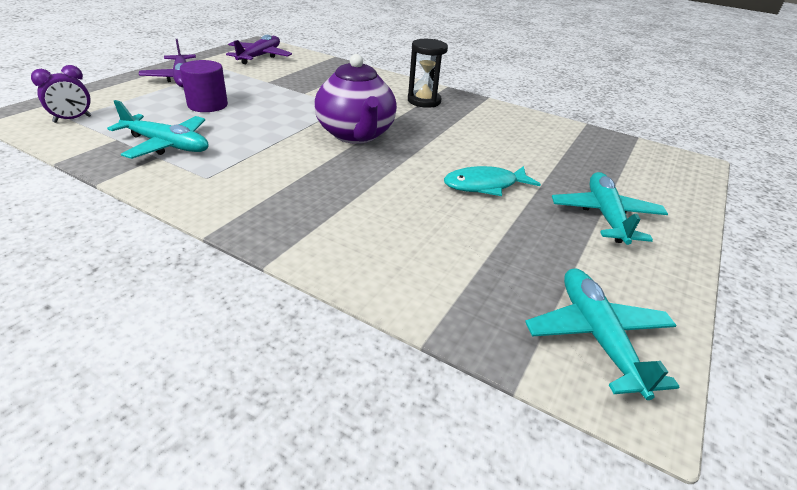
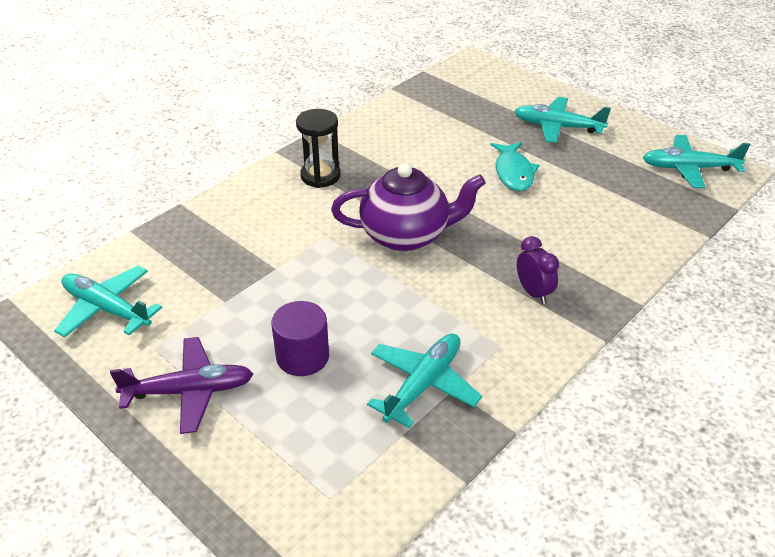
camera: 75 degrees left, 5 degrees up
(72, 119) = (334, 494): purple clock -> purple clock (533, 292)
(260, 56) = (107, 309): purple plane -> turquoise plane

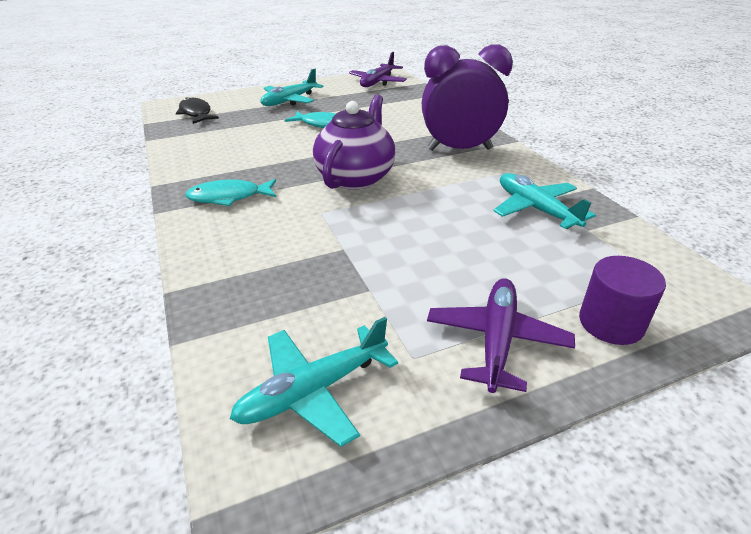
camera: 65 degrees left, 5 degrees down
(302, 357) = (478, 258): purple cylinder -> purple cylinder (611, 323)
(320, 176) = (229, 197): black hourglass -> turquoise fish
(469, 86) = (196, 113): none -> black fish
(533, 292) = (459, 149): purple clock -> purple clock, size x2.15
(689, 168) = (377, 82): turquoise plane -> purple plane

